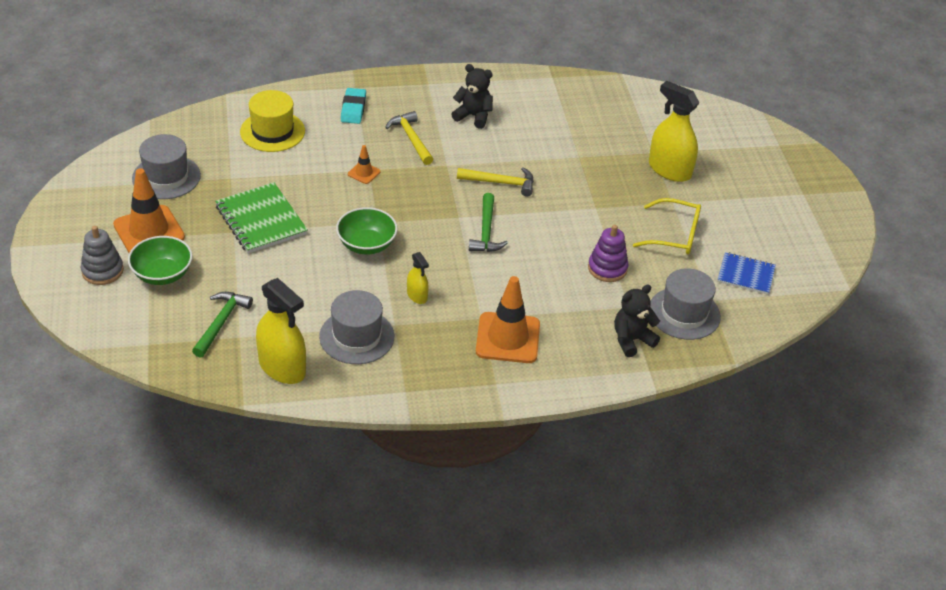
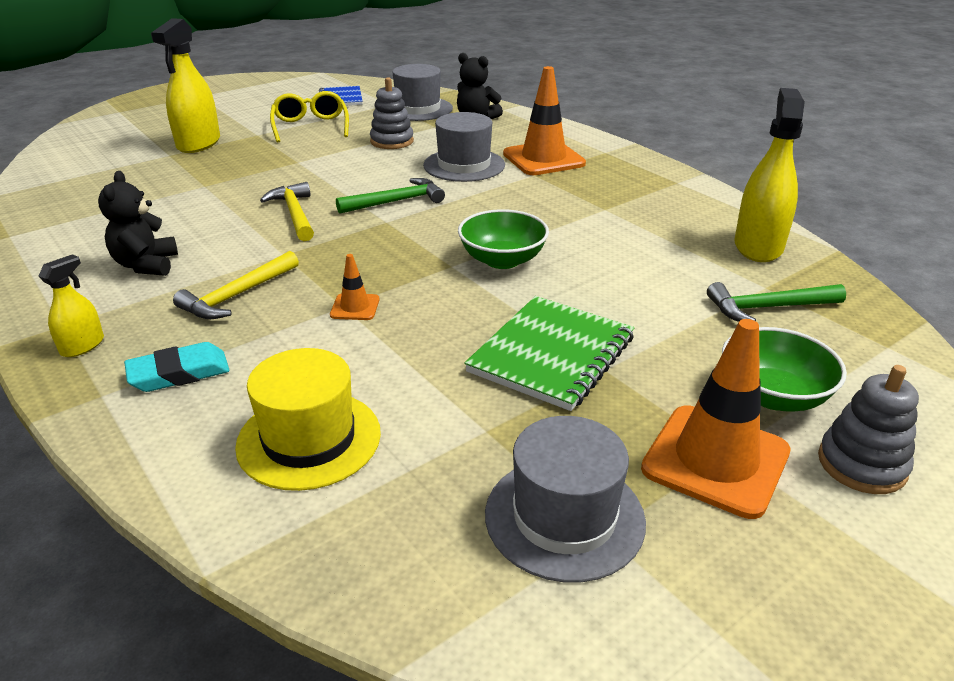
camera: 115 degrees left, 10 degrees down
(356, 336) = (651, 222): grey hat -> grey hat (464, 165)
(417, 295) = (547, 209): yellow spray bottle -> yellow spray bottle (82, 346)
(607, 268) = (392, 141): purple stacking toy -> grey stacking toy

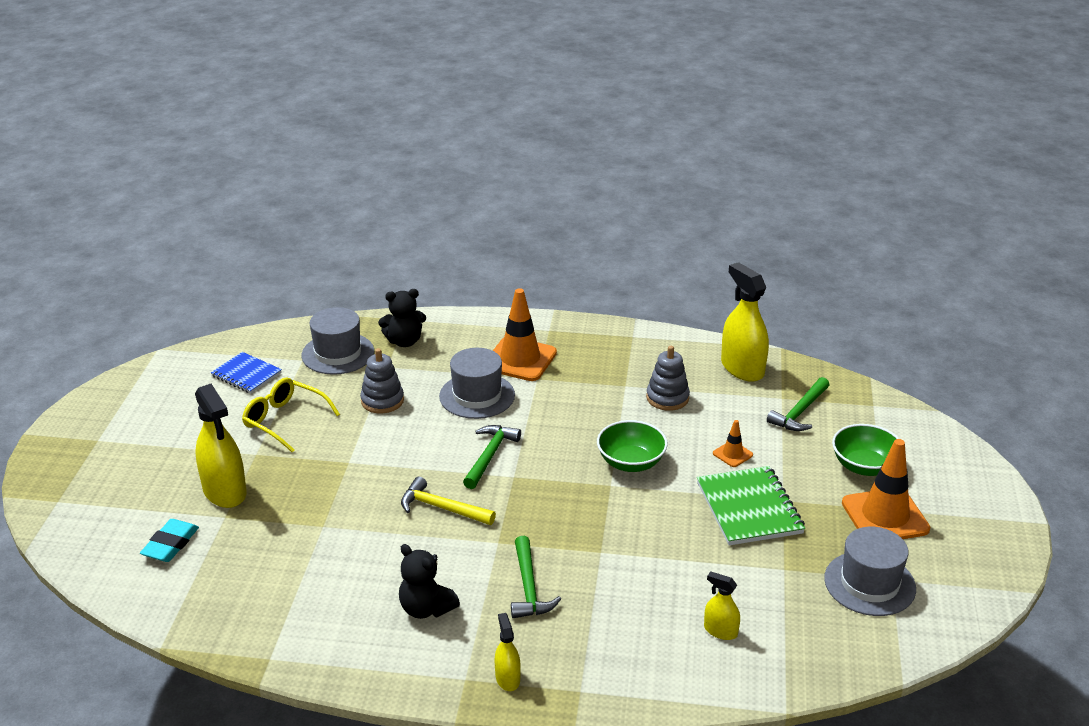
camera: 45 degrees left, 0 degrees up
(179, 373) = (594, 650): turquoise eraser -> turquoise eraser (170, 544)
(237, 295) = (529, 587): yellow hammer -> green hammer
(309, 439) = (720, 631): yellow hat -> yellow spray bottle
(355, 307) = (609, 548): orange traffic cone -> orange traffic cone (732, 454)
(861, 464) = (933, 480): grey stacking toy -> grey stacking toy (667, 398)

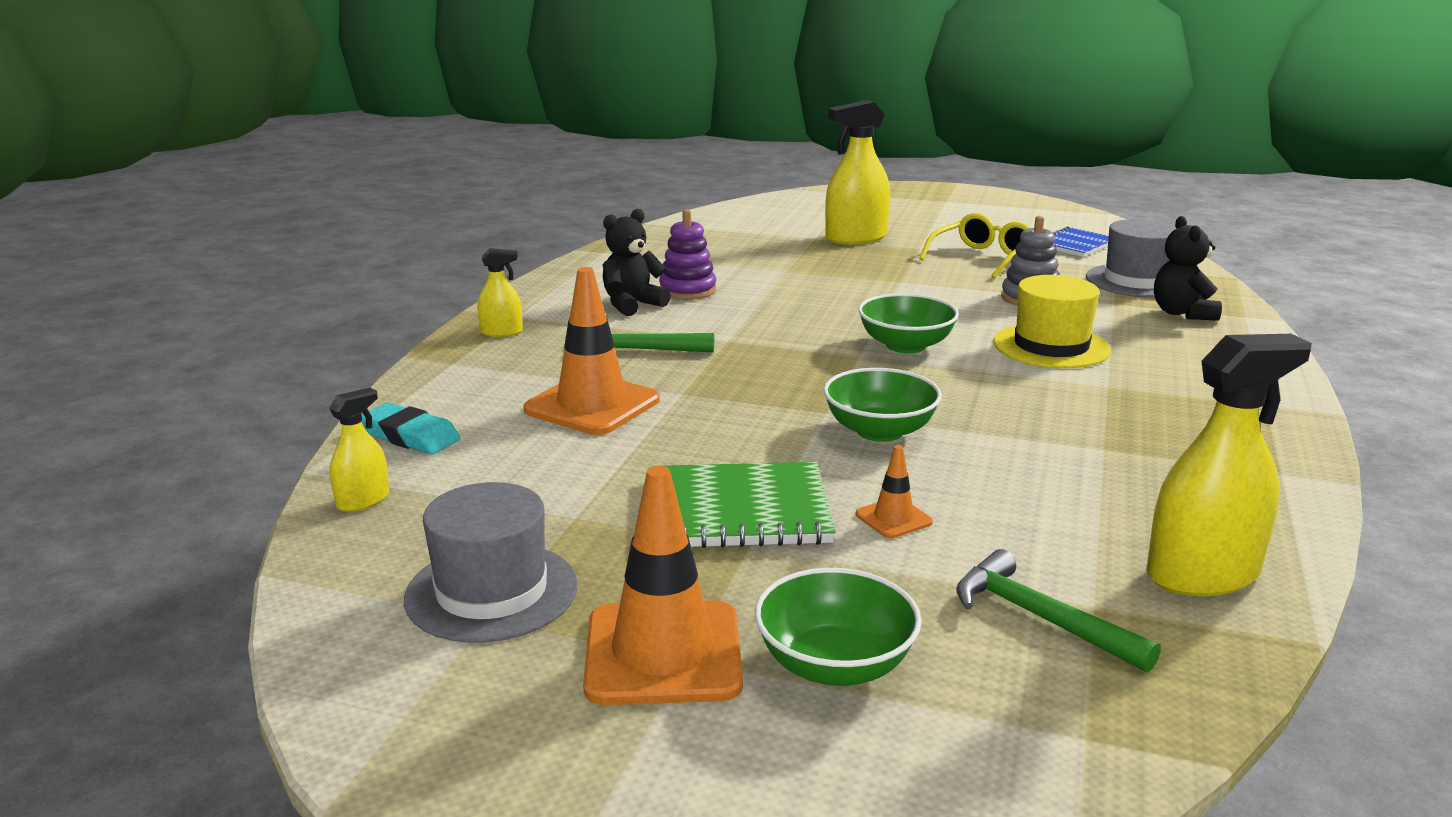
camera: 100 degrees right, 10 degrees down
(170, 544) = (779, 223): turquoise eraser -> turquoise eraser (410, 436)
(384, 580) = (687, 290): none -> purple stacking toy
(442, 508) = (801, 318): yellow hammer -> none
(477, 396) = (1051, 346): grey hat -> yellow hat
(489, 456) = (905, 346): green hammer -> green bowl
(520, 359) = (1160, 378): orange traffic cone -> orange traffic cone (592, 405)
(667, 398) = (1070, 481): grey stacking toy -> none
(720, 631) = (482, 449): yellow spray bottle -> yellow spray bottle (363, 500)

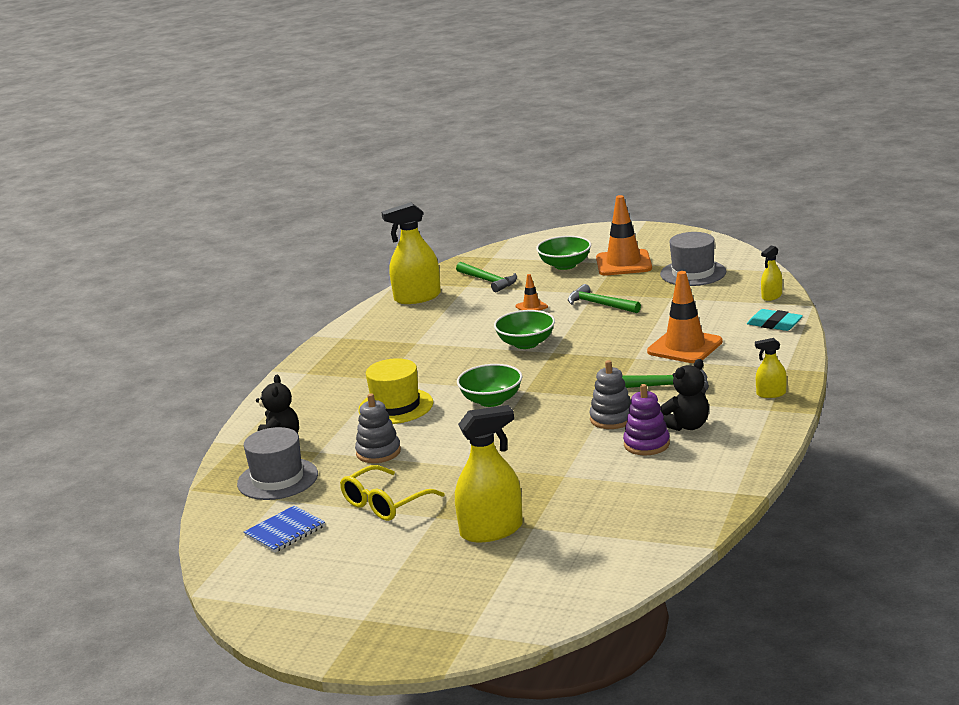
camera: 175 degrees left, 0 degrees up
(728, 316) = (612, 419): none -> grey stacking toy
(737, 511) = (600, 304): green notebook -> green hammer

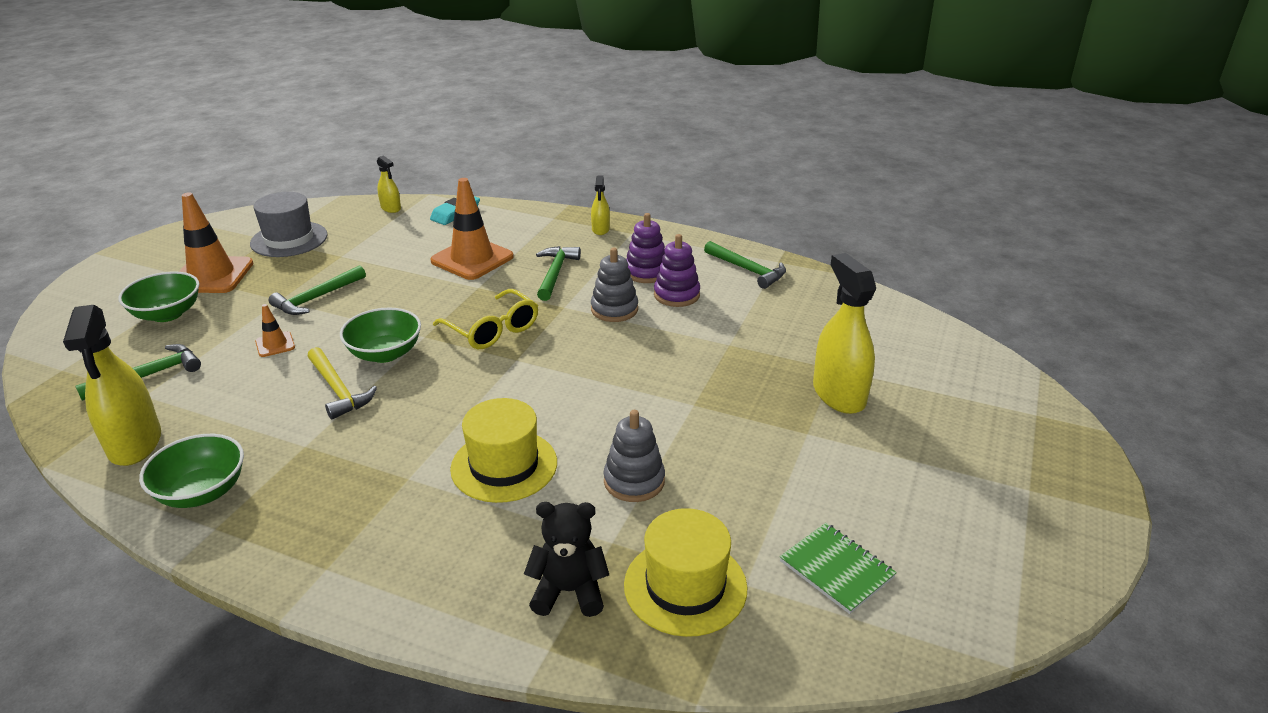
camera: 90 degrees left, 10 degrees up
(277, 479) = (685, 586): grey hat -> yellow hat
(285, 531) = (836, 569): blue notebook -> green notebook
(385, 504) = (772, 474): yellow glasses -> yellow glasses (492, 330)
(478, 338) = (338, 390): none -> yellow hammer
(491, 400) = (530, 384): green bowl -> green bowl (202, 492)
(687, 426) = (646, 272): black teddy bear -> purple stacking toy
(710, 476) = (747, 270): none -> green hammer

